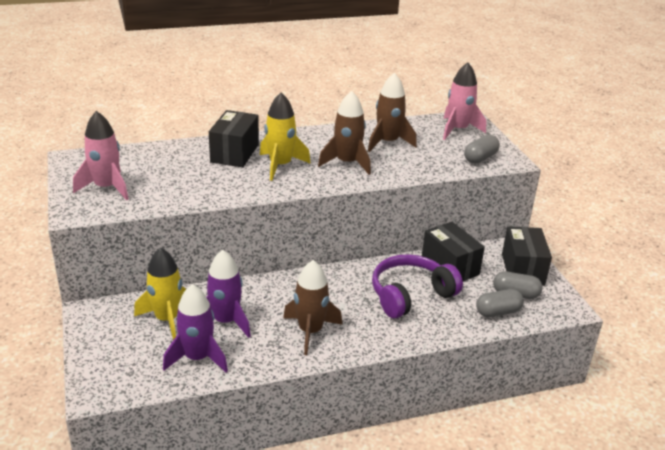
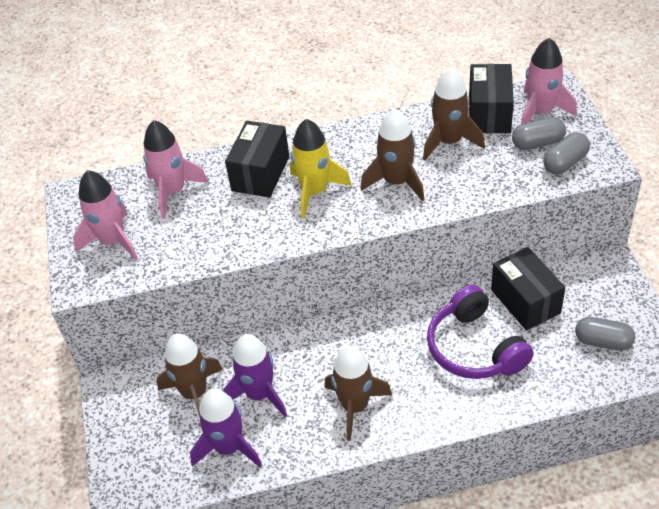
camera: 10 degrees right, 15 degrees up
(160, 160) = (173, 192): none -> pink rocket
(167, 319) = (194, 393): yellow rocket -> brown rocket
(410, 295) = (474, 348): purple headphones -> purple headphones turned 90 degrees counterclockwise
(498, 312) = (578, 370): grey capsule -> grey capsule (537, 143)
(522, 269) = (615, 302): black box -> black box (489, 114)

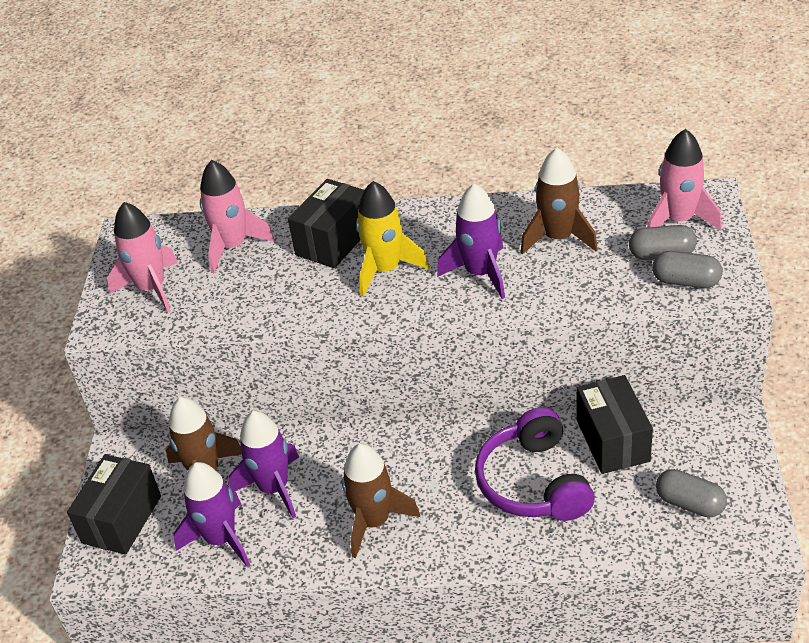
camera: 15 degrees right, 5 degrees down
(396, 182) = (480, 273): brown rocket -> purple rocket
(489, 114) = (617, 213): black box -> black box (121, 519)
(565, 163) = (686, 281): grey capsule -> grey capsule turned 45 degrees clockwise

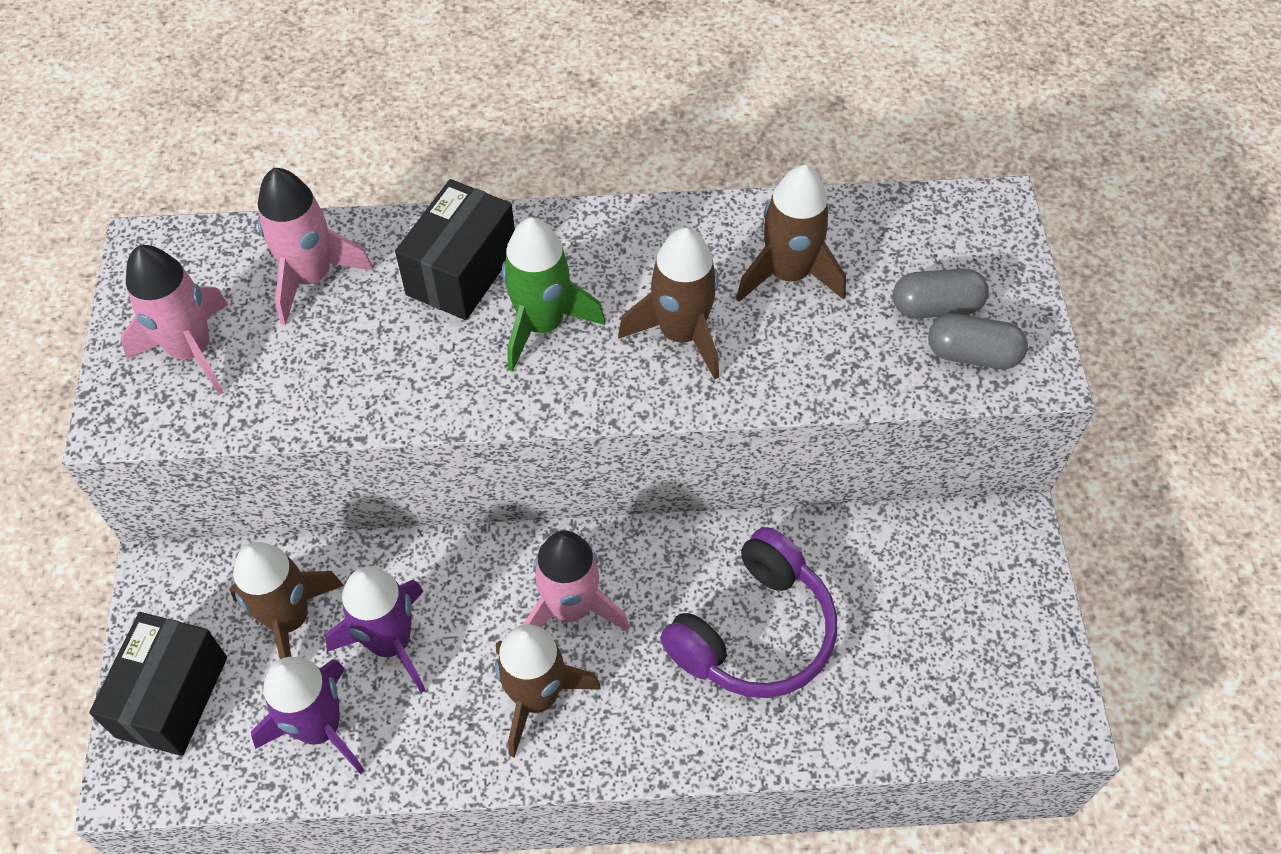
camera: 10 degrees left, 15 degrees up
(385, 270) = (542, 324): yellow rocket -> green rocket
(480, 273) = (681, 334): purple rocket -> brown rocket
(534, 482) = (754, 632): purple headphones -> purple headphones turned 120 degrees counterclockwise
(612, 440) = (857, 564): black box -> none
(678, 220) = (956, 248): pink rocket -> pink rocket (570, 608)
(689, 503) = (965, 665): grey capsule -> none

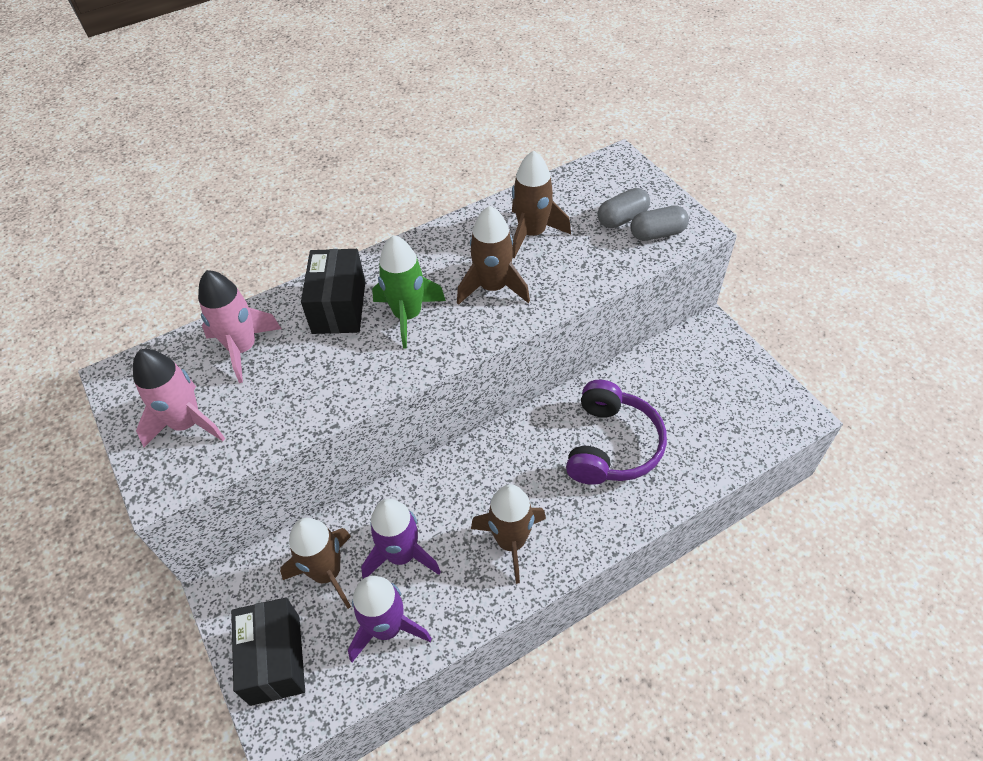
camera: 25 degrees left, 5 degrees down
(570, 608) = (499, 482): pink rocket -> none

